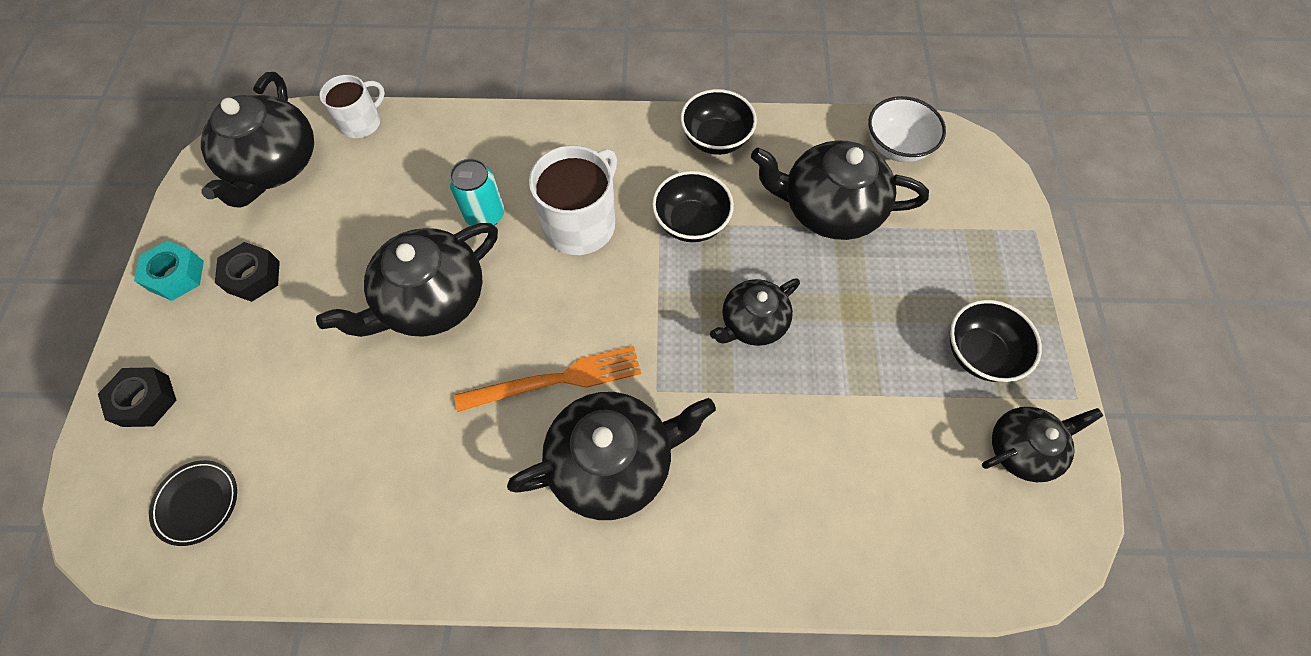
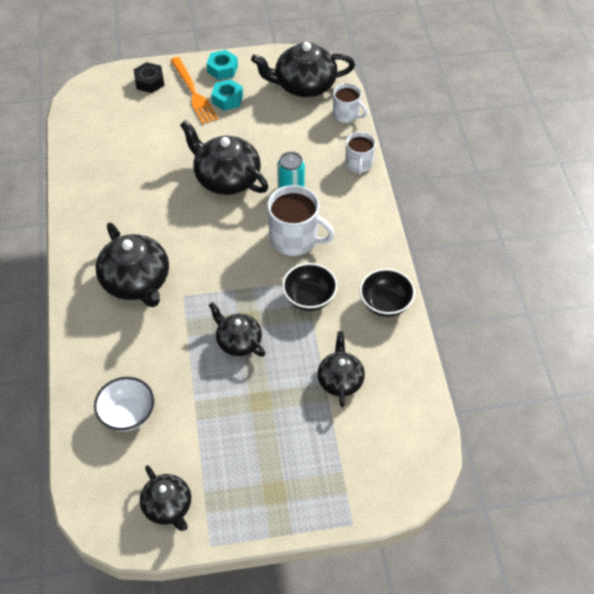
camera: 80 degrees right, 10 degrees down
(197, 503) = (99, 117): black plate -> none
(253, 277) = (227, 99): black nut -> turquoise nut
(465, 125) = (359, 164): none -> white mug
(555, 380) = (183, 245): orange fork -> orange fork (193, 92)
(829, 208) = (340, 380): black teapot -> black teapot, size x0.61
(897, 146) = (411, 423): white bowl -> white bowl (127, 414)
(979, 353) = (236, 480): black bowl -> none

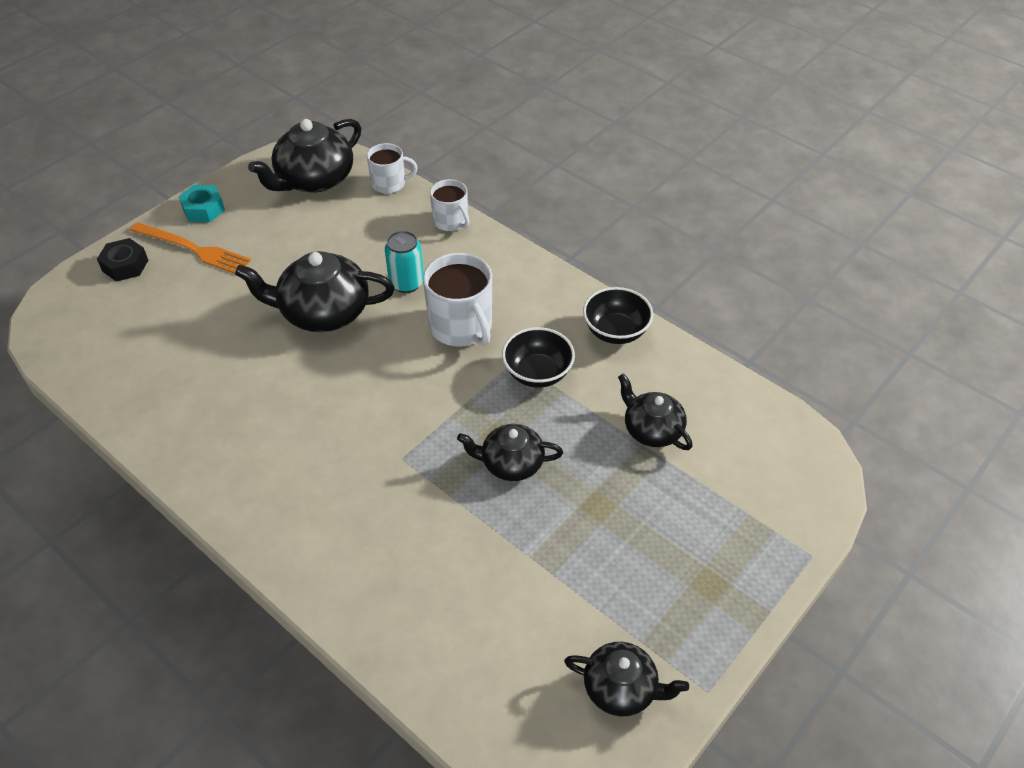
camera: 40 degrees left, 5 degrees down
(127, 414) = (471, 626): white bowl -> none
(136, 282) = (330, 479): black teapot -> none
(227, 99) = (241, 235): turquoise nut -> none
(295, 238) = (461, 326): white mug -> white mug turned 75 degrees clockwise

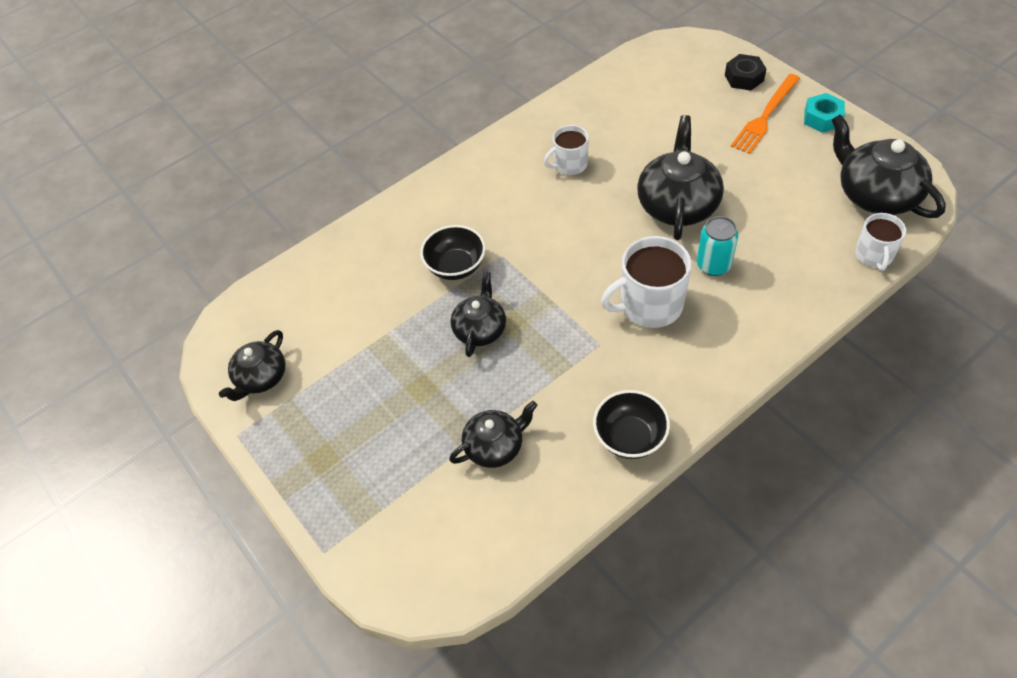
camera: 105 degrees right, 5 degrees up
(451, 221) = (810, 306): white mug -> white mug (569, 164)
(537, 373) = (581, 360): black bowl -> black bowl (456, 266)

